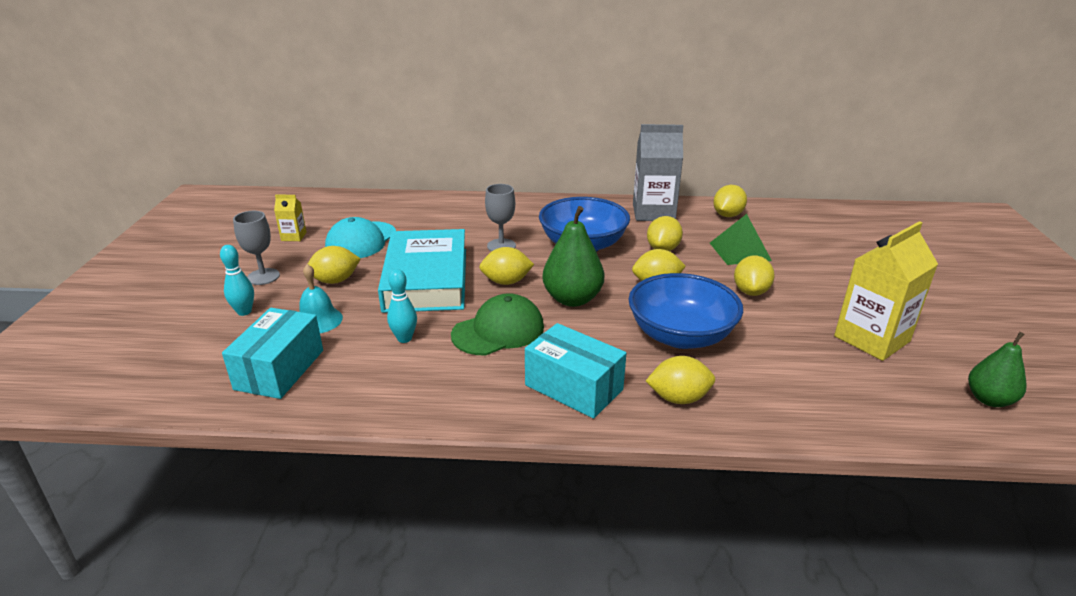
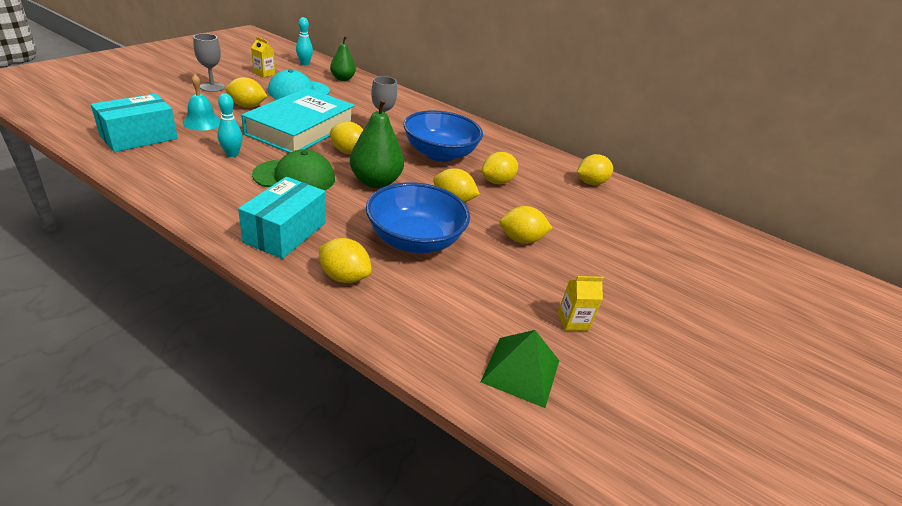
camera: 25 degrees right, 5 degrees up
(244, 312) = (172, 100): turquoise bowling pin -> turquoise bowling pin (304, 64)
(574, 387) = (285, 232): turquoise box -> turquoise box turned 45 degrees clockwise
(653, 212) = (530, 156): grey carton -> none
(740, 251) = (558, 210): green pyramid -> green pyramid (521, 371)
(751, 291) = (521, 239): yellow lemon -> yellow lemon turned 45 degrees clockwise
(871, 339) = (573, 321): yellow carton -> yellow carton, size x0.47
(989, 399) = (610, 424): green pear -> green pear (342, 79)

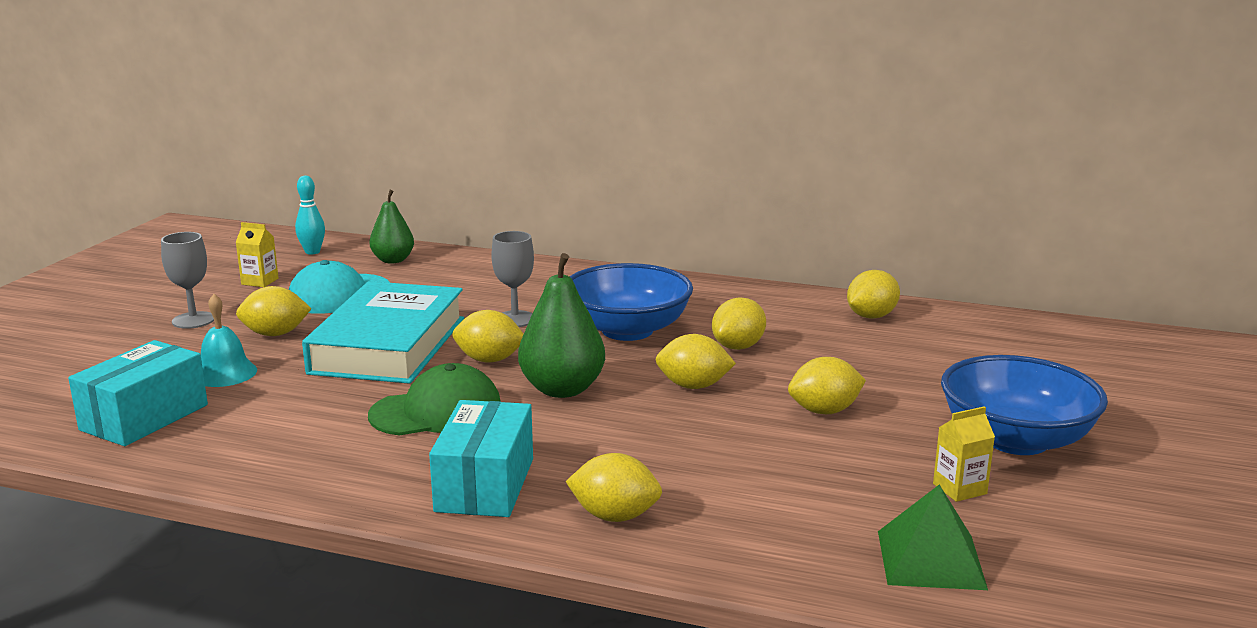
camera: 10 degrees left, 15 degrees down
(232, 154) = (313, 405): turquoise bowling pin -> none
(415, 240) = (677, 448): blue bowl -> blue bowl (1016, 440)

